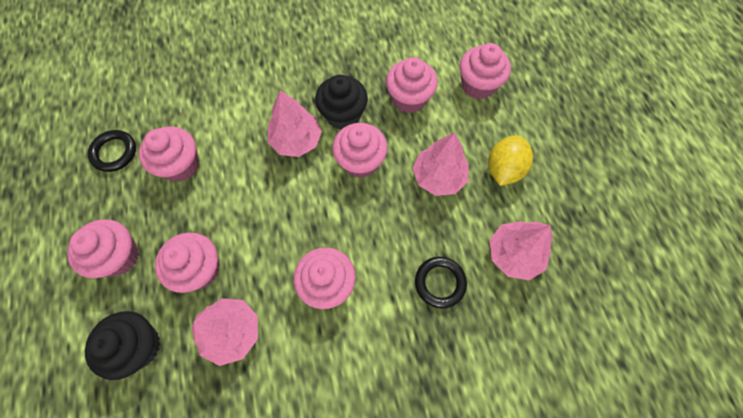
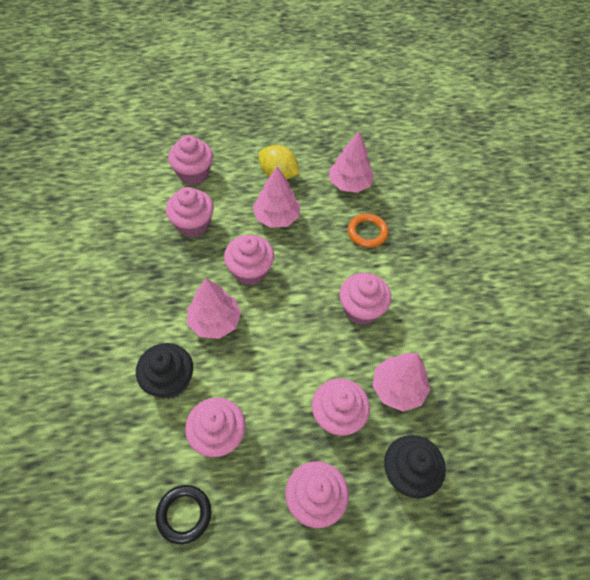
camera: 85 degrees left, 10 degrees down
(343, 115) = (196, 278): black cupcake -> black cupcake (169, 381)
(440, 283) = (367, 232): black ring -> orange ring

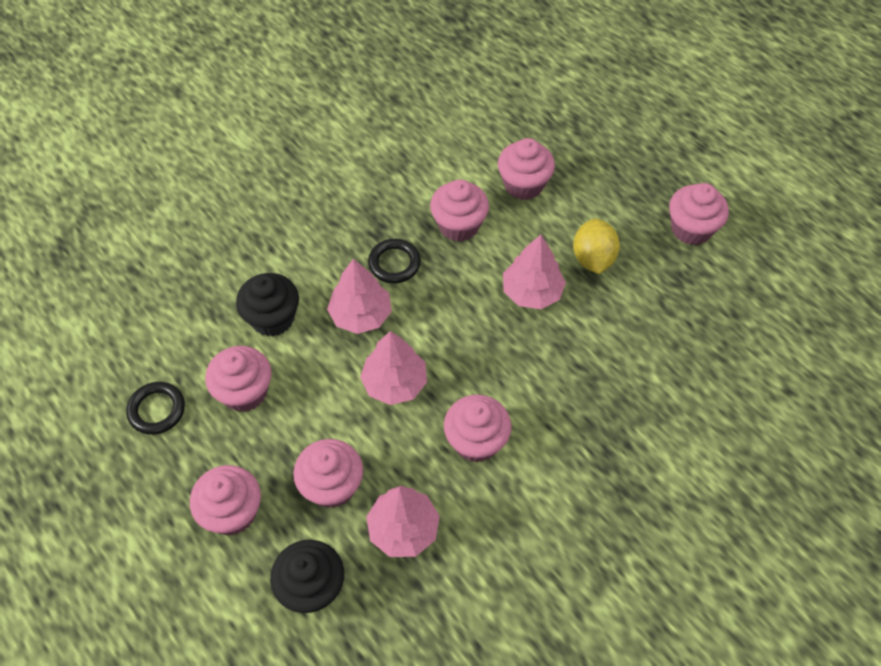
camera: 60 degrees right, 0 degrees up
(190, 277) = (394, 263): none -> black ring
(250, 271) = (442, 309): pink cupcake -> pink cupcake (691, 229)
(349, 183) = (644, 335): pink tree -> pink tree (395, 383)
(367, 232) = (587, 392): orange ring -> none

